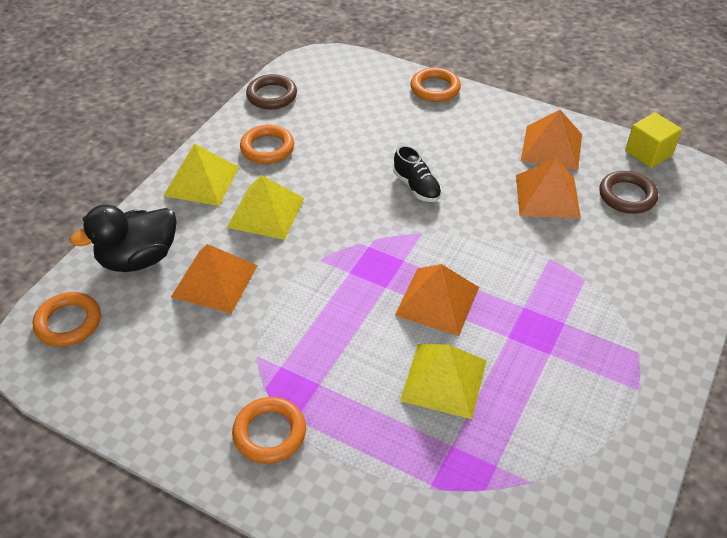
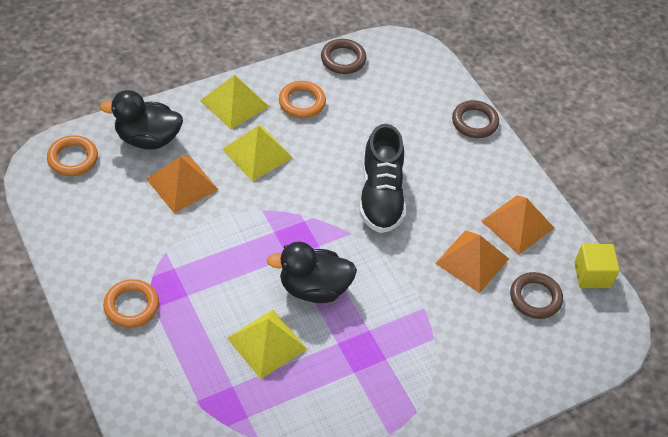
camera: 30 degrees right, 5 degrees up
(416, 187) = (381, 195): black shoe -> black shoe, size x1.85
(435, 88) = (474, 122): orange ring -> brown ring
(437, 301) = (313, 288): orange pyramid -> black duck

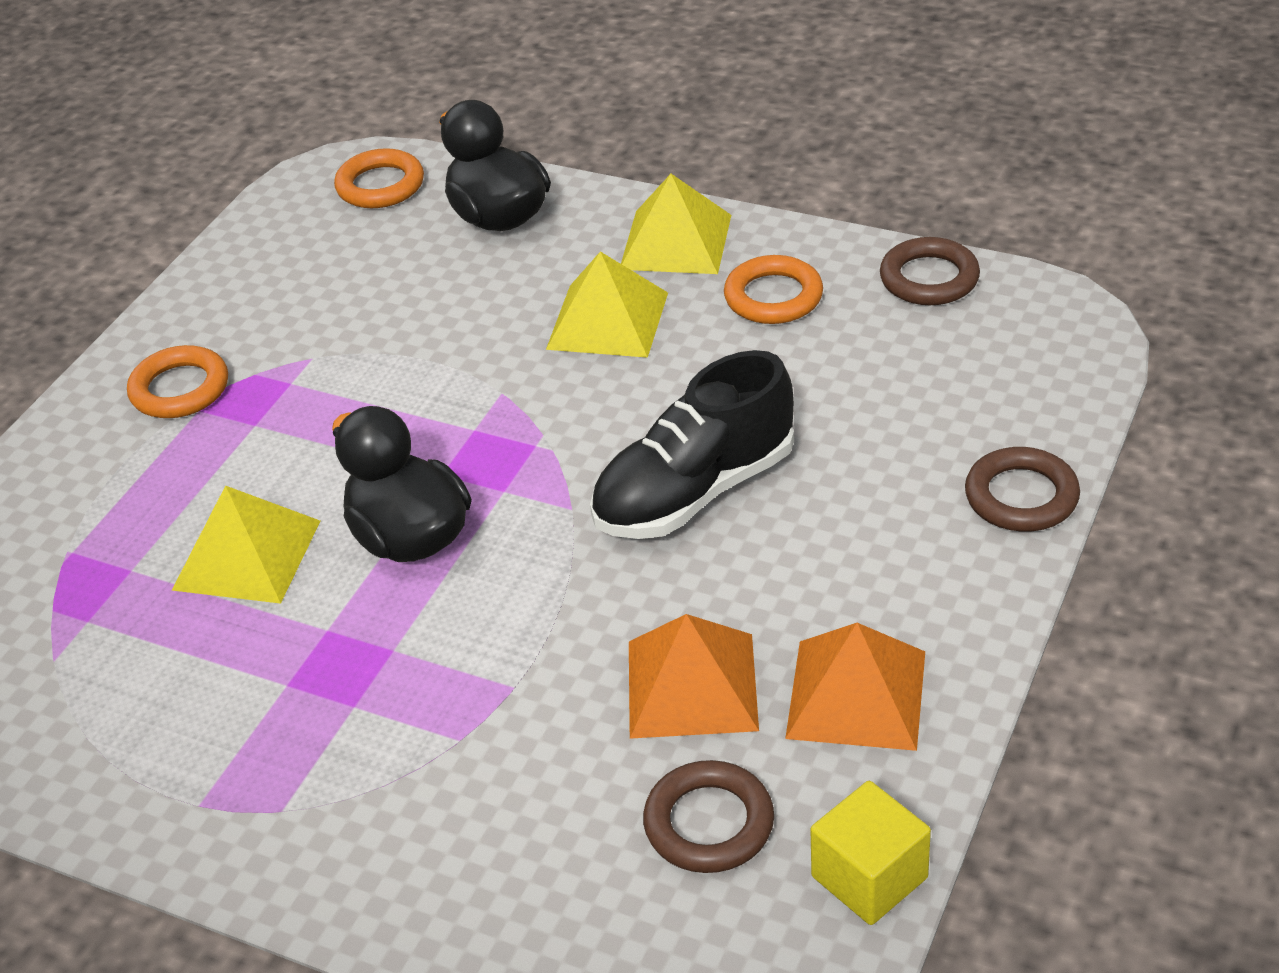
camera: 60 degrees right, 10 degrees down
(182, 184) = (455, 294): orange pyramid -> none

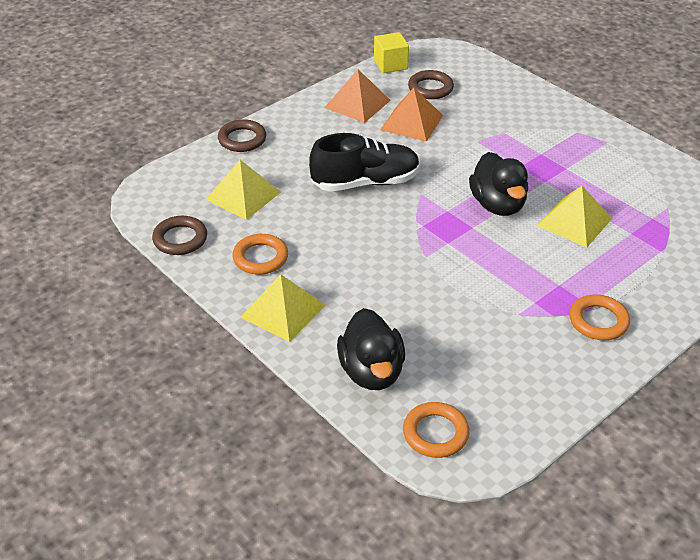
camera: 160 degrees left, 0 degrees up
(608, 320) = (351, 276): yellow pyramid -> yellow pyramid (243, 195)

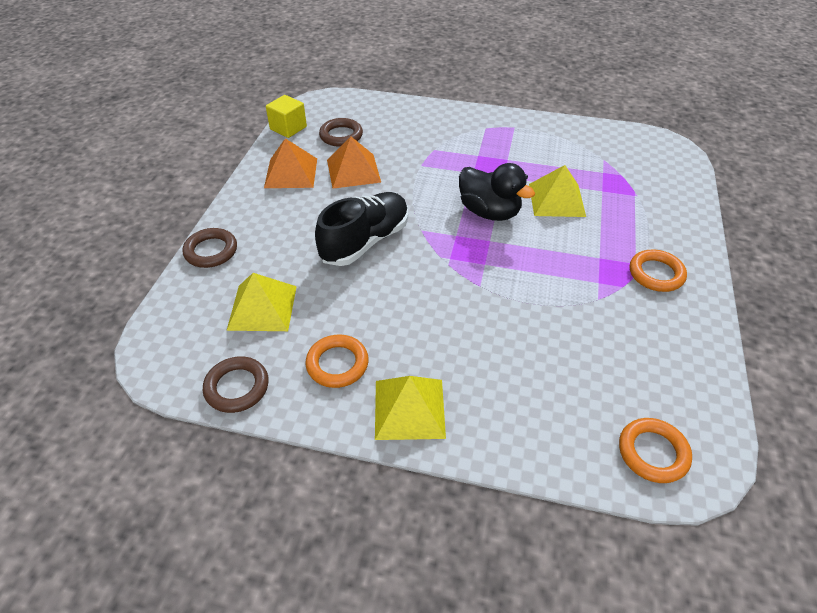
camera: 35 degrees left, 5 degrees up
(371, 372) = (545, 424): black duck -> none

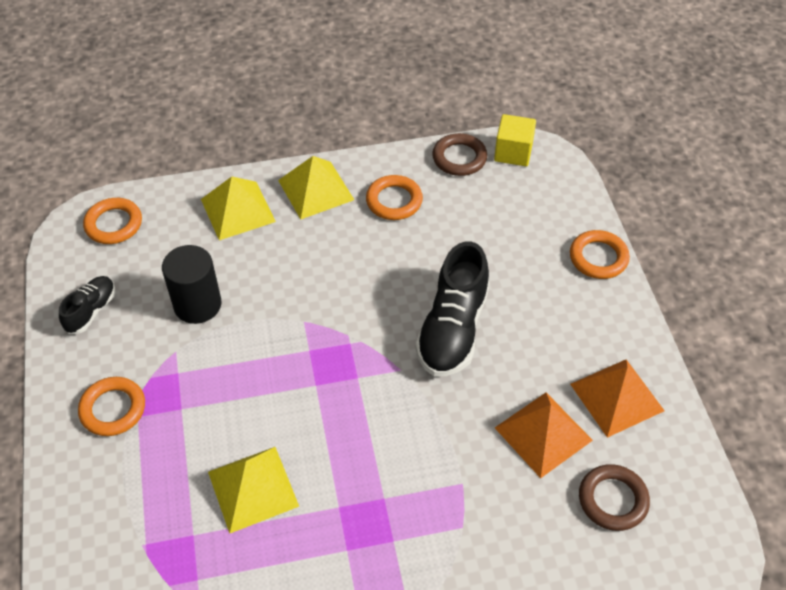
camera: 155 degrees right, 5 degrees up
(211, 251) = (598, 258): brown ring -> orange ring
(262, 307) = (496, 222): yellow pyramid -> yellow pyramid (238, 210)
(288, 128) = (699, 484): yellow cube -> yellow cube (513, 152)
(489, 212) = (333, 430): black duck -> none
(571, 330) = (197, 305): none -> black cylinder
(677, 359) = (91, 311): none -> black shoe

